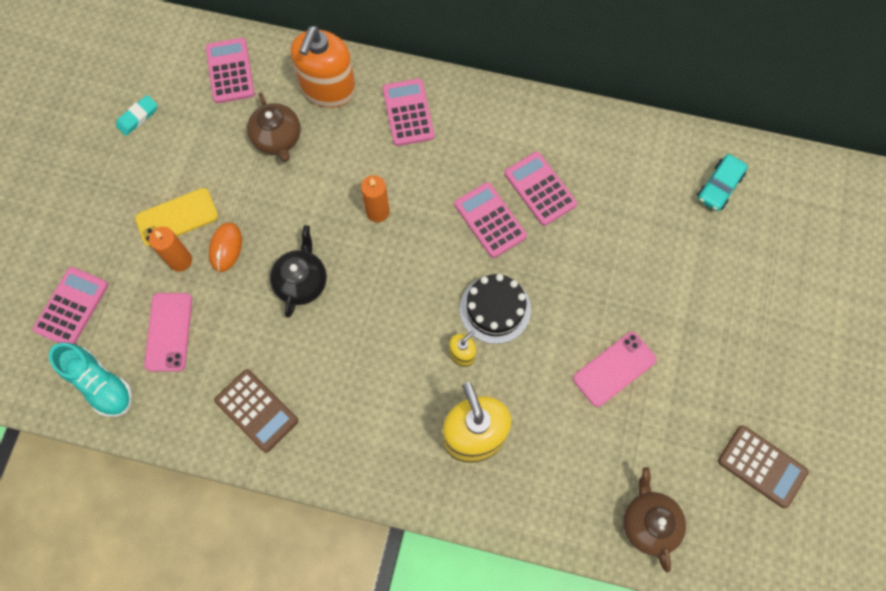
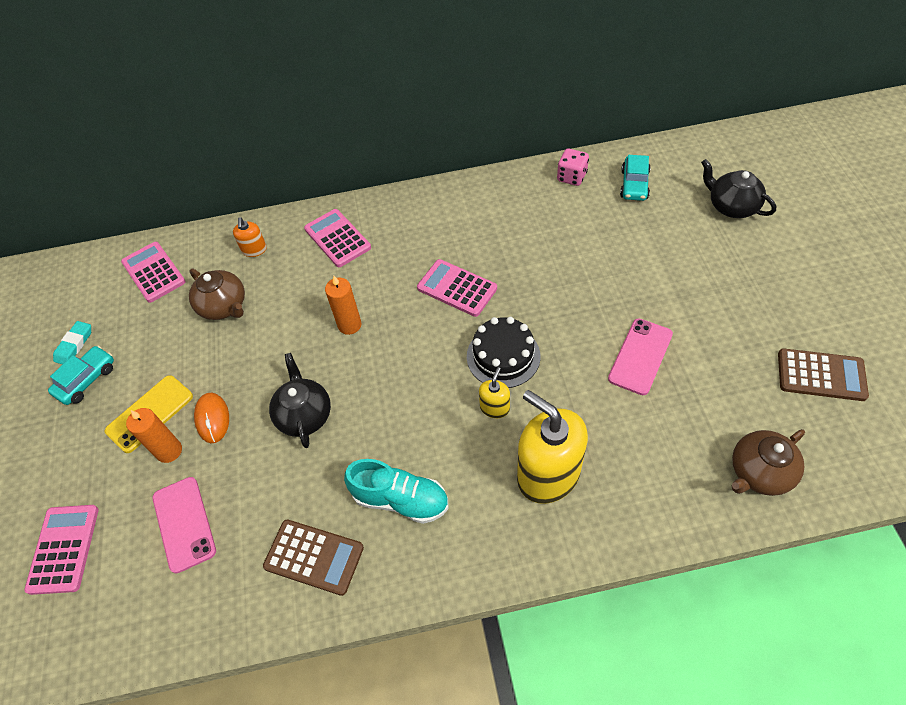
camera: 20 degrees left, 15 degrees down
(100, 384) = (126, 613): turquoise shoe -> turquoise shoe (400, 499)
(137, 158) = (86, 380): none -> turquoise car
(328, 89) = (254, 250): orange soap dispenser -> orange soap dispenser, size x0.46
(540, 189) = (487, 247): pink calculator -> none
(649, 522) = (759, 472): brown teapot -> brown teapot turned 90 degrees counterclockwise
(663, 148) = (571, 177): none -> pink dice
(798, 257) = (731, 206): none -> black teapot

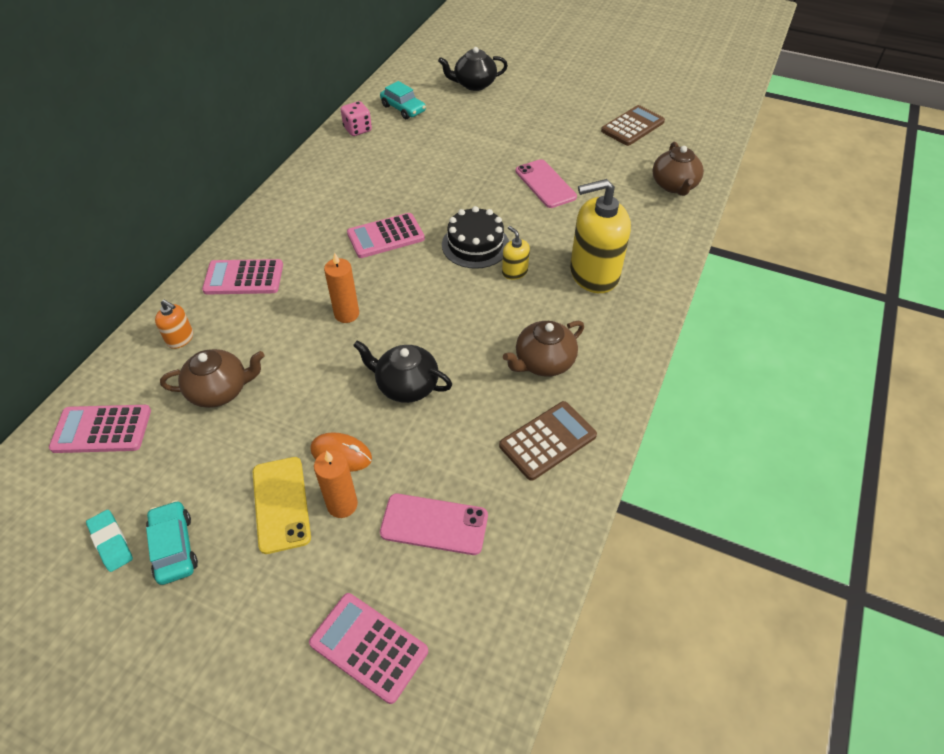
camera: 60 degrees left, 5 degrees down
(400, 499) = (543, 362): turquoise shoe -> brown teapot

